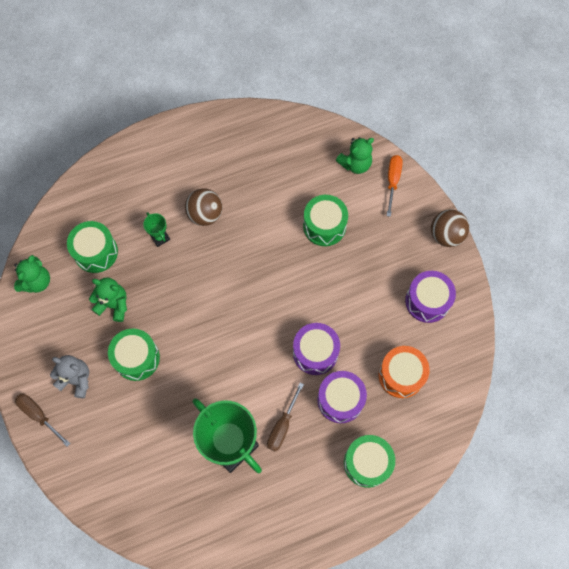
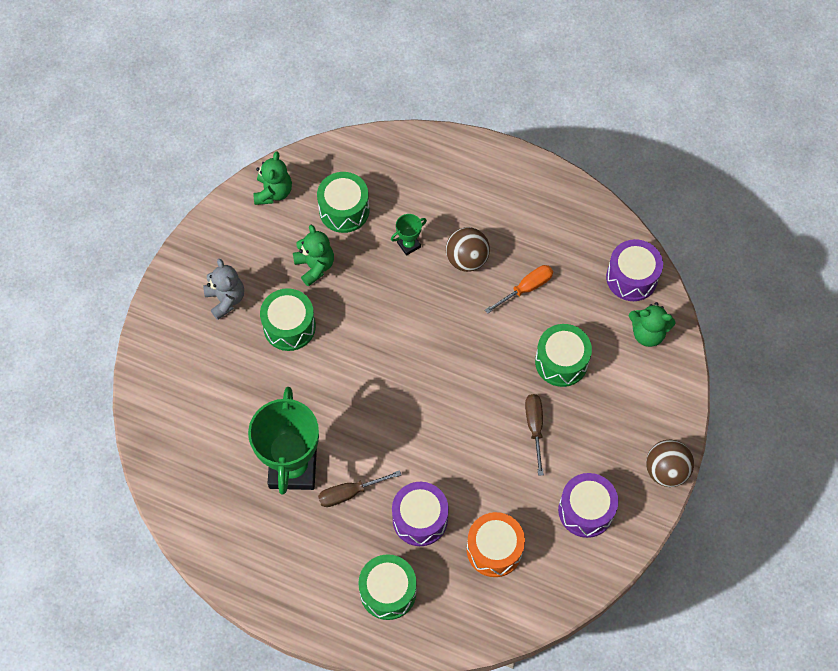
camera: 45 degrees right, 5 degrees down
(36, 282) = (273, 192): green teddy bear -> green teddy bear turned 60 degrees counterclockwise
(39, 415) = (170, 301): brown screwdriver -> brown screwdriver (534, 427)
(160, 237) = (409, 245): green trophy -> green trophy turned 45 degrees clockwise
(315, 352) = (440, 460): purple drum -> purple drum (631, 278)
(392, 181) = (666, 379): orange screwdriver -> orange screwdriver (526, 288)

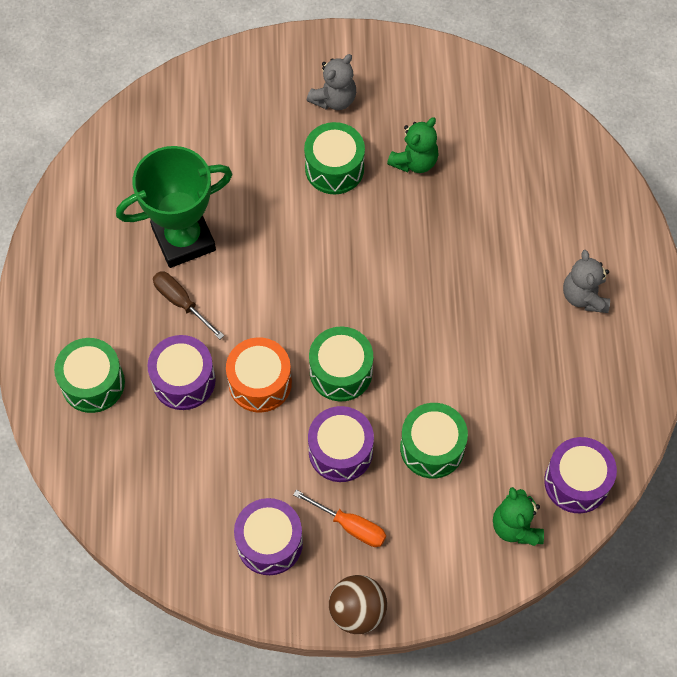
camera: 65 degrees right, 0 degrees up
(273, 192) = (477, 86): green teddy bear -> none
(344, 210) = (494, 159): green drum -> green drum (341, 372)
(409, 245) = (489, 238): green trophy -> none
(466, 259) = (503, 301): brown ball -> none
(489, 204) = (584, 296): none -> grey teddy bear
(494, 549) = (183, 467): orange drum -> orange drum (260, 382)
(526, 288) = (501, 375): orange screwdriver -> orange screwdriver (350, 526)
(534, 427) = (340, 451): brown screwdriver -> purple drum

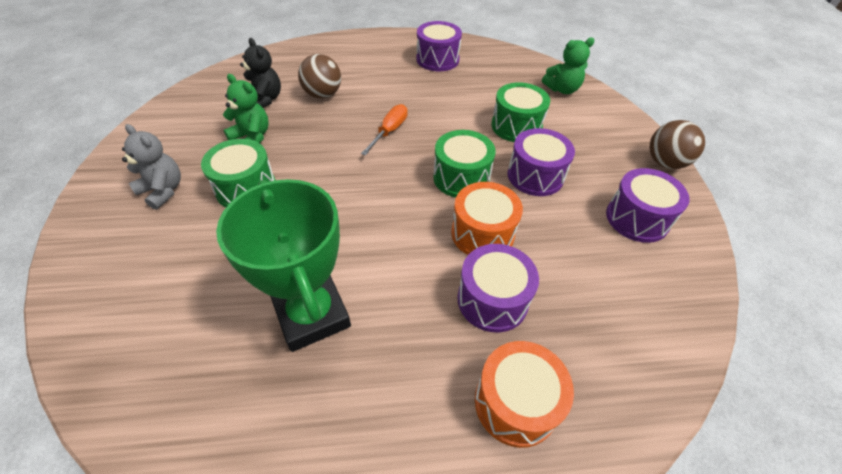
camera: 95 degrees left, 15 degrees down
(93, 383) = (515, 403): green drum -> orange drum
(181, 302) = (396, 310): brown screwdriver -> none
(350, 526) = (598, 168): orange screwdriver -> orange screwdriver (389, 131)
(487, 163) = (265, 99): none -> black teddy bear
(498, 225) = (323, 95): none -> brown ball
(576, 482) = (521, 66): purple drum -> purple drum (437, 59)
(584, 296) = (384, 60): grey teddy bear -> none

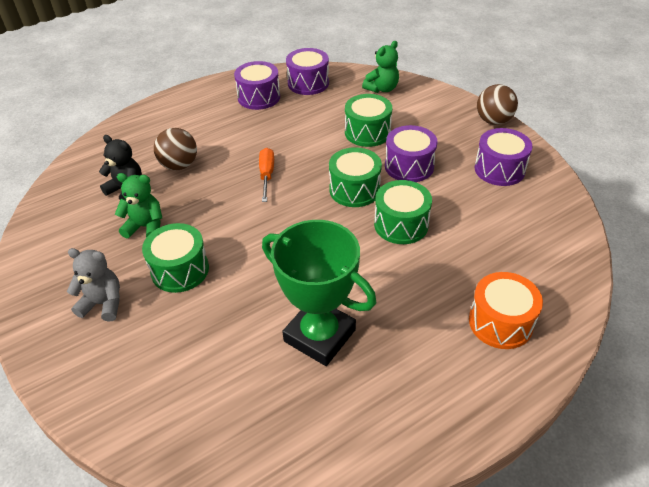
camera: 25 degrees left, 5 degrees down
(482, 233) = (401, 224): orange drum -> green drum
(492, 300) = (441, 266): purple drum -> purple drum (308, 83)

